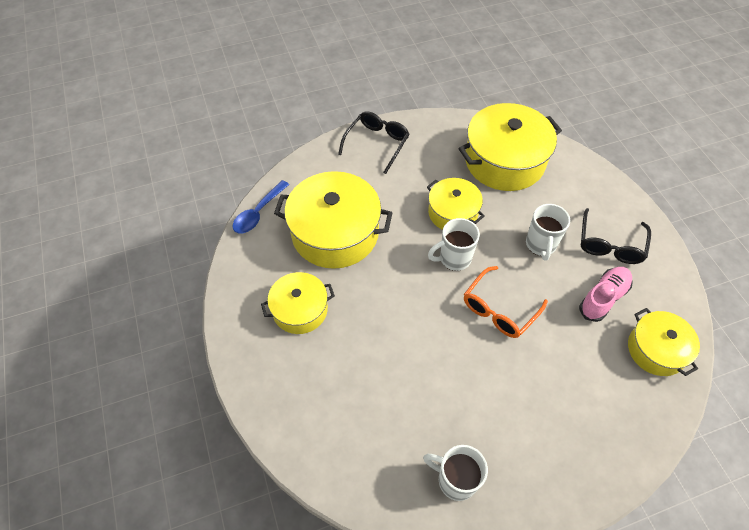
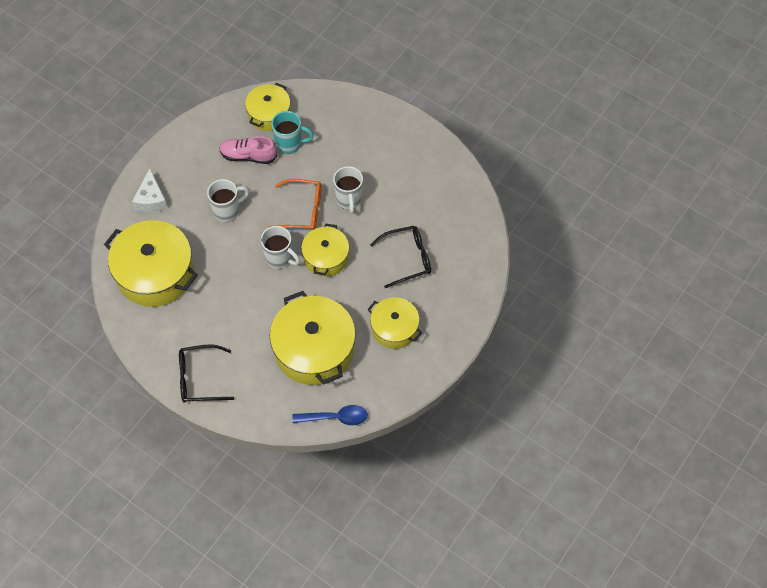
camera: 125 degrees left, 5 degrees up
(453, 213) = (236, 281): yellow pot -> yellow pot (326, 257)
(455, 480) = (435, 177): white mug -> white mug (349, 199)
(592, 194) = (151, 199): none -> white cheese
(599, 347) = (289, 143): none -> turquoise mug
(610, 244) = (196, 169): black glasses -> black glasses (407, 258)

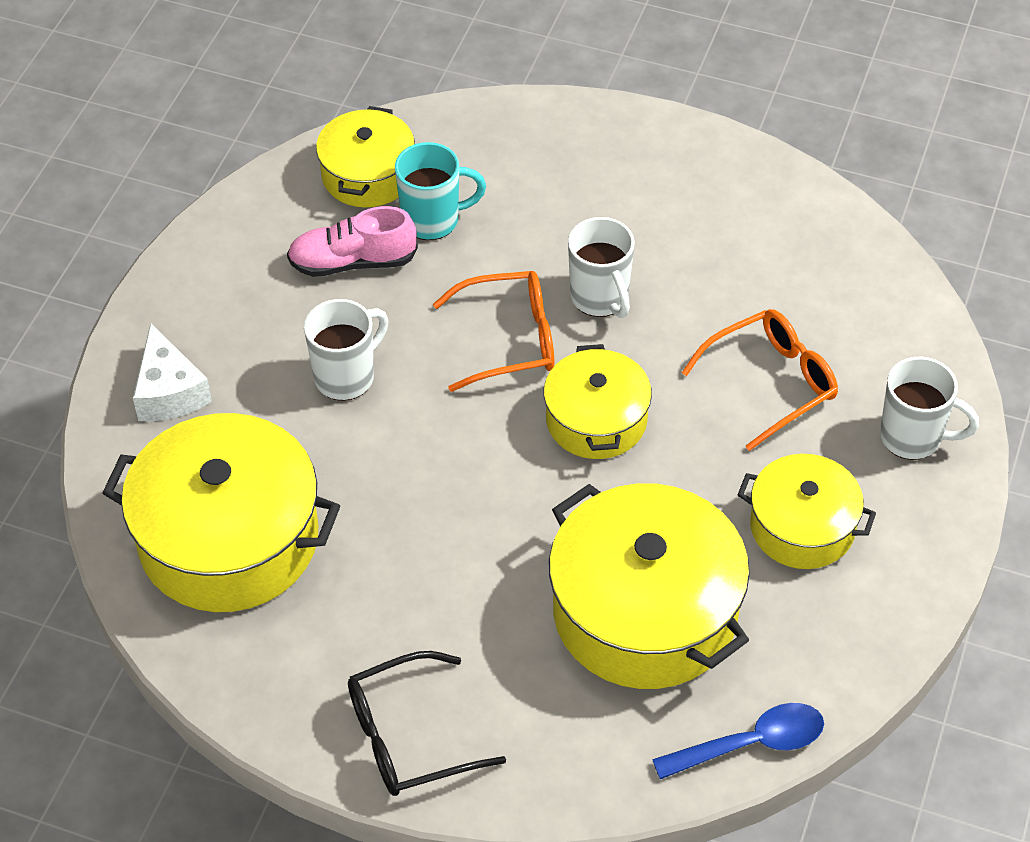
camera: 15 degrees left, 10 degrees down
(279, 258) = (496, 444): white mug -> white mug (913, 437)
(407, 258) = (771, 383): black glasses -> orange glasses

